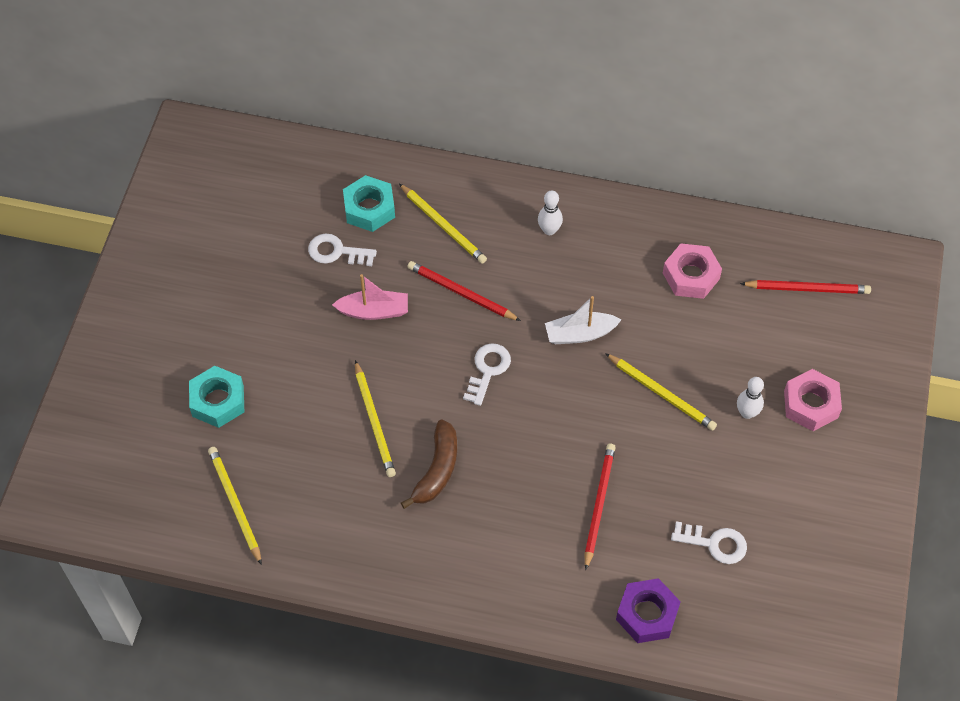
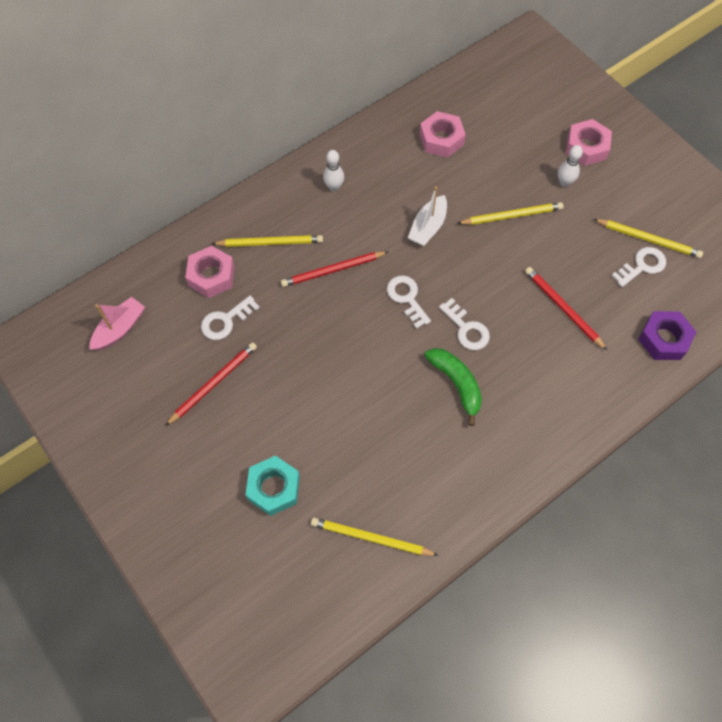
camera: 50 degrees left, 5 degrees up
(369, 208) = (211, 276): turquoise nut -> pink nut
(374, 311) = (296, 332): pink boat -> pink boat (120, 329)
(374, 421) = (384, 395): yellow pencil -> yellow pencil (648, 239)
(437, 469) = (456, 384): brown banana -> green banana
(501, 439) = (466, 329): none -> white key
(807, 288) = (505, 90): red pencil -> red pencil (213, 383)

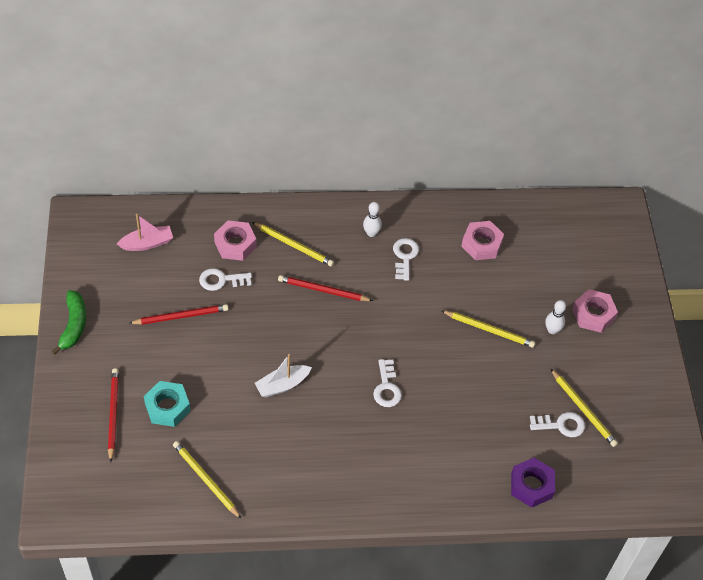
camera: 30 degrees right, 10 degrees down
(406, 298) = (360, 340): white key -> white key (405, 256)
(428, 227) = (418, 301): white boat -> white boat (282, 385)
(456, 384) = (348, 419): green banana -> green banana (73, 325)
(563, 308) = (471, 417): red pencil -> red pencil (113, 414)

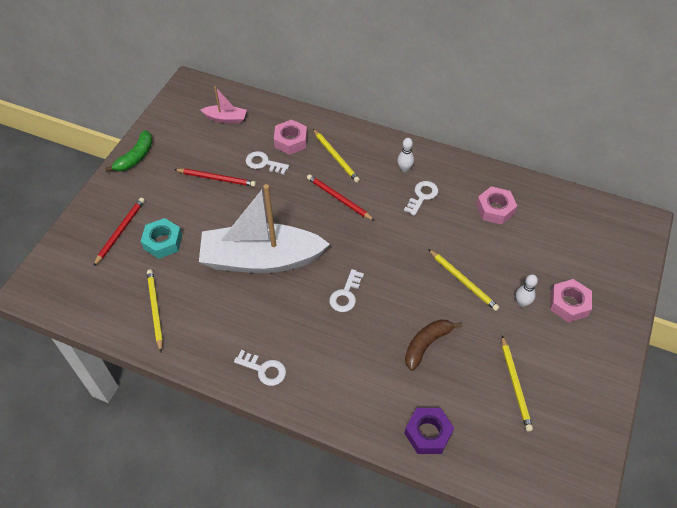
camera: 30 degrees right, 0 degrees up
(282, 385) = (261, 259): white boat -> white boat, size x2.37
(487, 405) = (426, 344): none -> brown banana
(561, 425) = (486, 390): white key -> white key (264, 369)

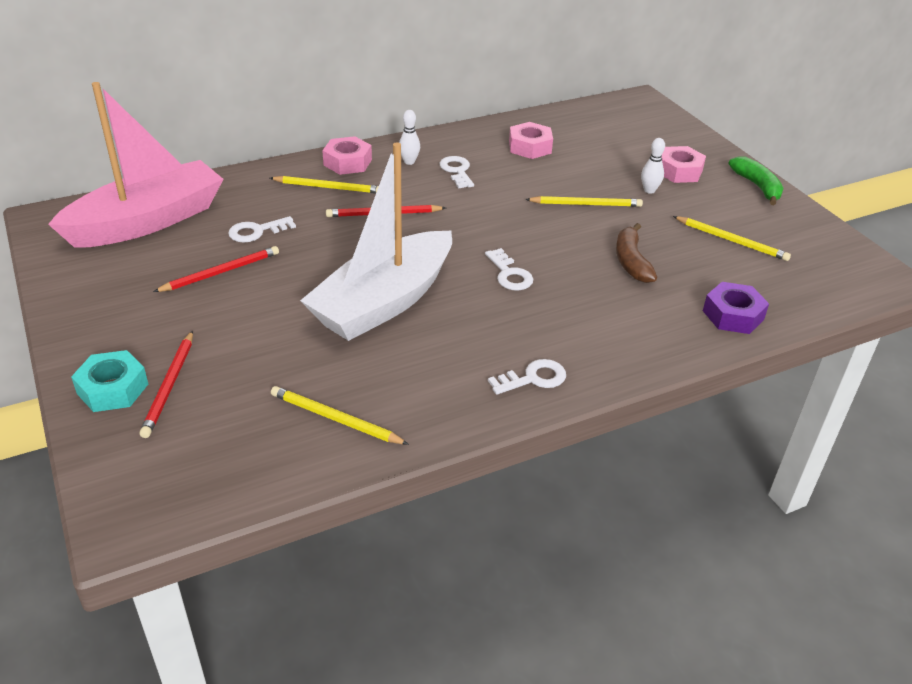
camera: 50 degrees left, 15 degrees down
(120, 231) = (169, 386): red pencil -> red pencil turned 150 degrees counterclockwise
(136, 157) = (76, 312): green banana -> green banana (757, 186)
(163, 242) = (244, 359): turquoise nut -> turquoise nut (112, 389)
(225, 118) = (147, 221): pink boat -> pink boat, size x2.37
(290, 141) = (258, 200): pink nut -> pink nut (347, 162)

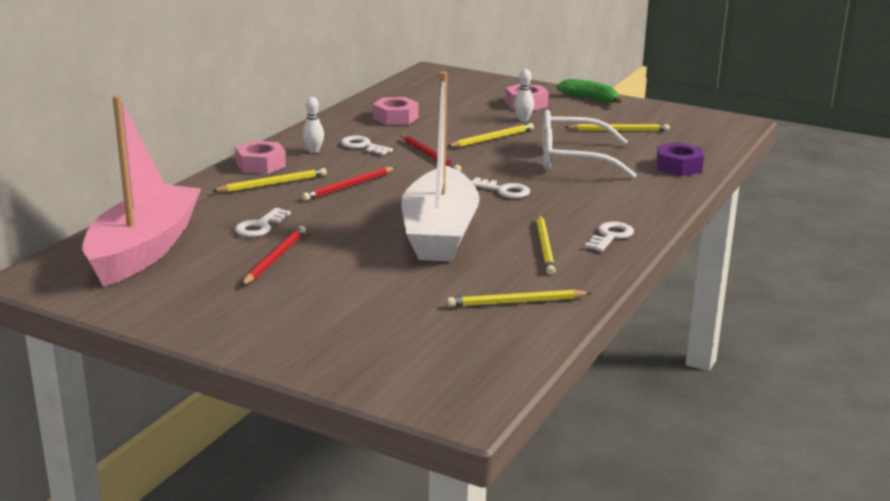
camera: 35 degrees left, 15 degrees down
(112, 389) = (313, 350): turquoise nut -> none
(169, 386) = (357, 332): red pencil -> red pencil (430, 156)
(452, 363) = (545, 247): none -> yellow pencil
(631, 261) = (574, 159): brown banana -> white glasses

